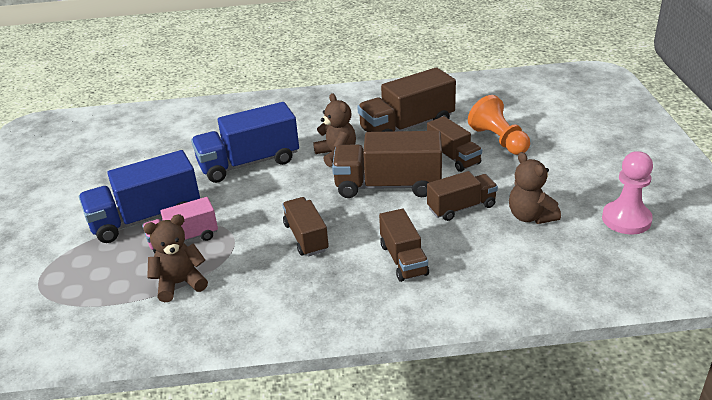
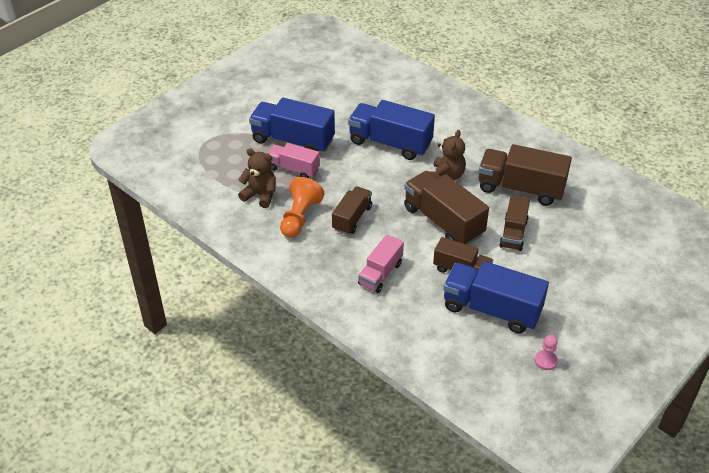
camera: 45 degrees right, 10 degrees up
(403, 259) = (380, 274): brown truck -> pink truck
(499, 140) = (563, 245): orange pawn -> orange pawn (300, 217)
(530, 216) = (491, 309): brown teddy bear -> blue truck
(626, 219) = (545, 361): pink pawn -> pink pawn, size x0.56

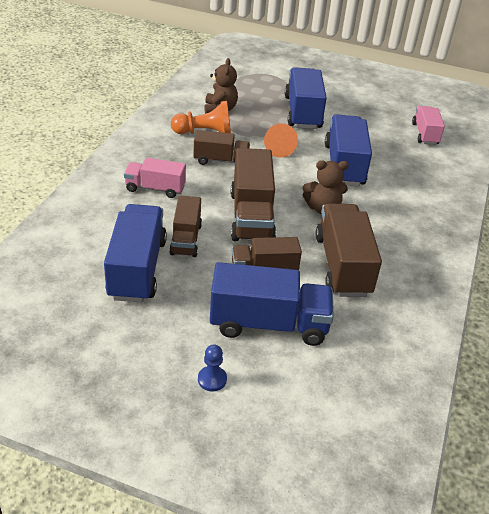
camera: 65 degrees right, 5 degrees down
(293, 169) = (265, 119): pink truck -> pink truck (425, 134)
(348, 175) = (279, 149): none -> orange cone
(443, 221) = (251, 216): brown truck -> brown truck turned 150 degrees clockwise
(545, 361) = (75, 321): pink pawn -> none
(574, 248) = (268, 324): none -> blue truck
(622, 293) = (212, 379): none -> blue pawn

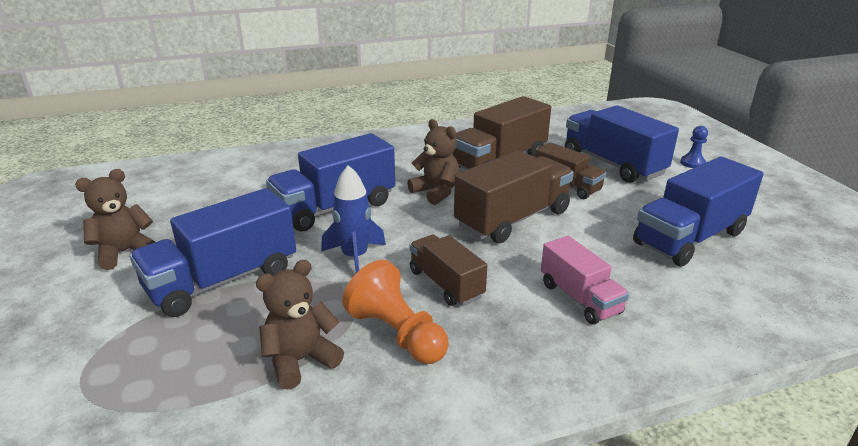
camera: 125 degrees left, 10 degrees down
(186, 239) = (609, 235): brown truck -> none
(279, 149) = (355, 257): orange cone -> blue rocket
(360, 99) = (124, 252): none -> brown teddy bear
(425, 134) = (194, 187): pink truck -> none

